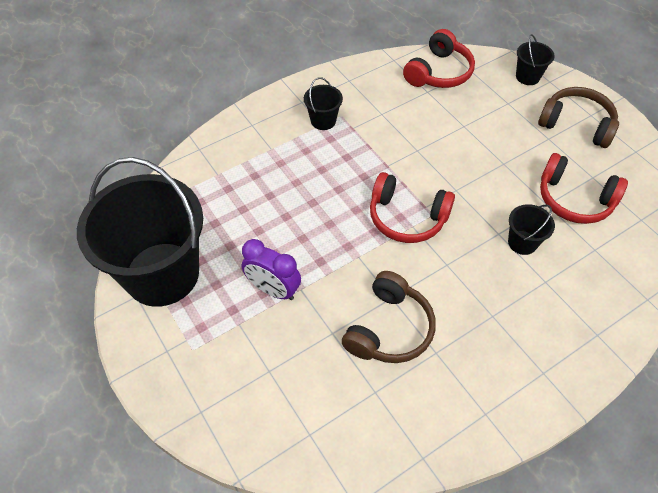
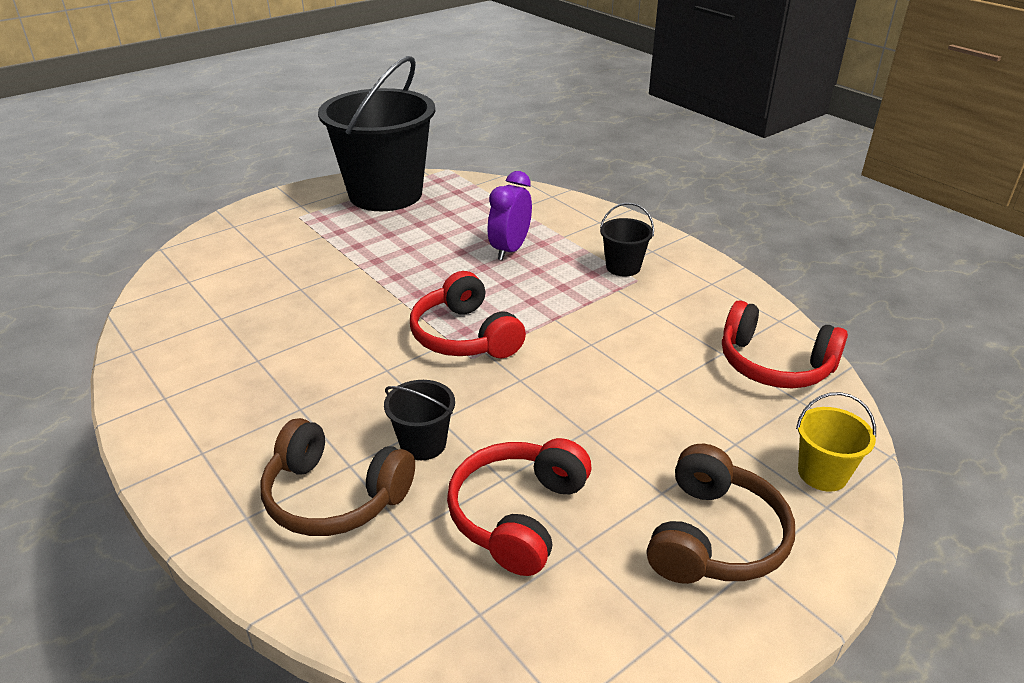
camera: 85 degrees right, 20 degrees down
(273, 290) = (360, 251): purple clock -> purple clock (510, 250)
(389, 328) = (297, 325): brown headphones -> brown headphones (334, 496)
(407, 217) = (465, 336): red headphones -> red headphones turned 45 degrees counterclockwise
(527, 77) = (822, 473): black bucket -> yellow bucket

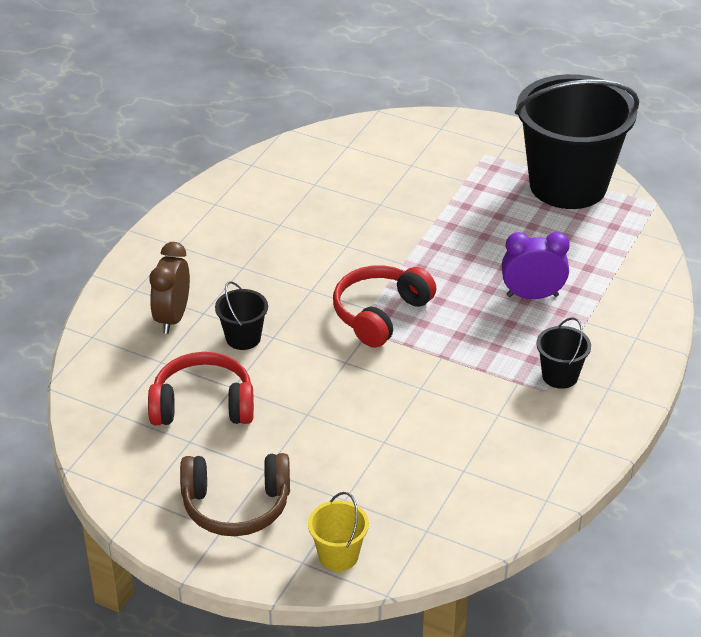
camera: 65 degrees right, 5 degrees up
(334, 496) = (172, 318): brown headphones -> brown clock
(774, 364) = (469, 507): red headphones -> none

